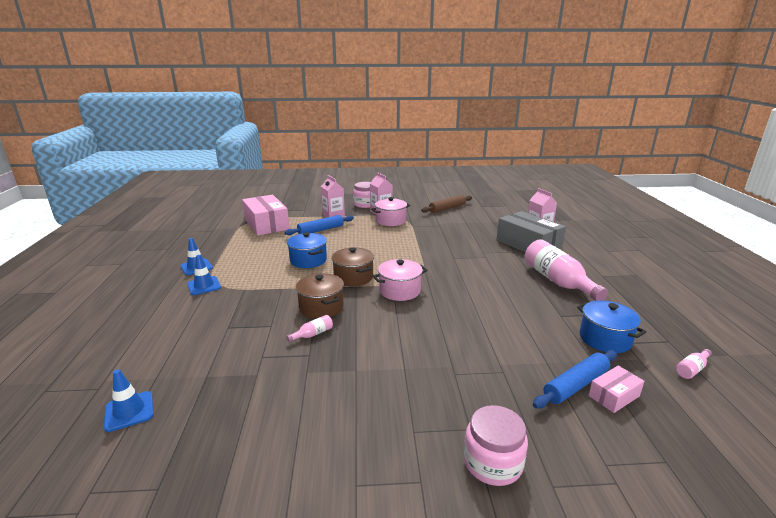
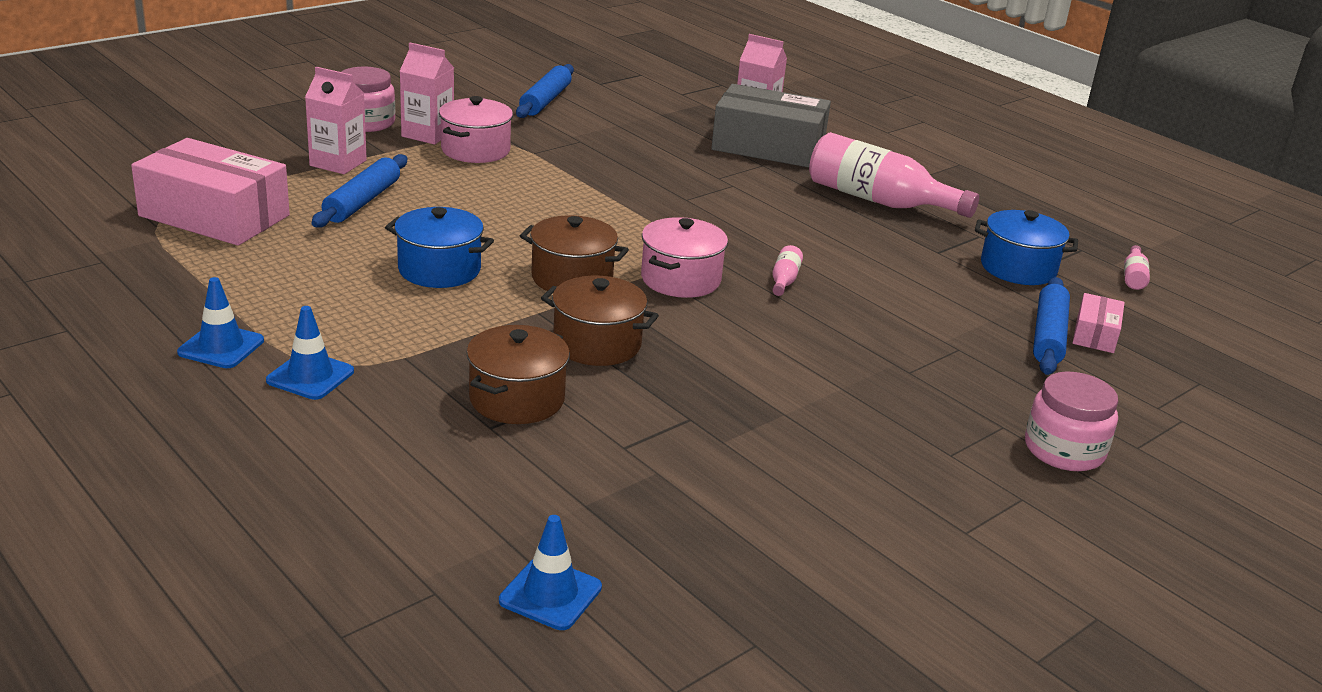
camera: 40 degrees left, 5 degrees up
(255, 319) = (517, 399): none -> brown pot
(313, 334) = (649, 389): pink bottle -> pink bottle (784, 280)
(447, 208) = (545, 100): brown rolling pin -> blue rolling pin

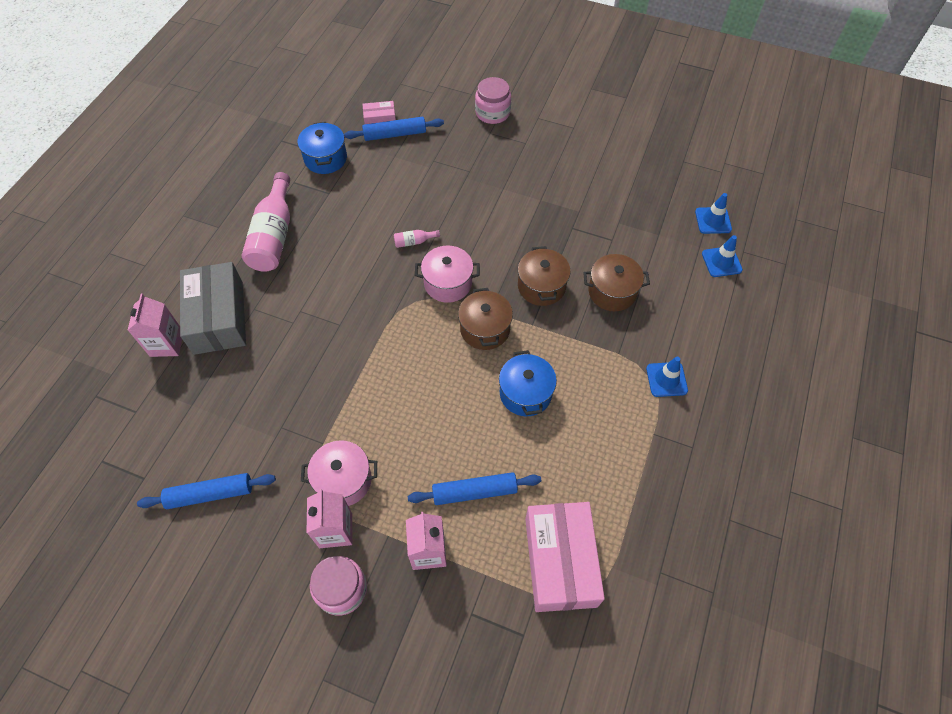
camera: 115 degrees left, 30 degrees up
(221, 347) = (679, 435): blue traffic cone -> blue traffic cone (721, 262)
(1133, 277) = (302, 117): pink bottle -> none

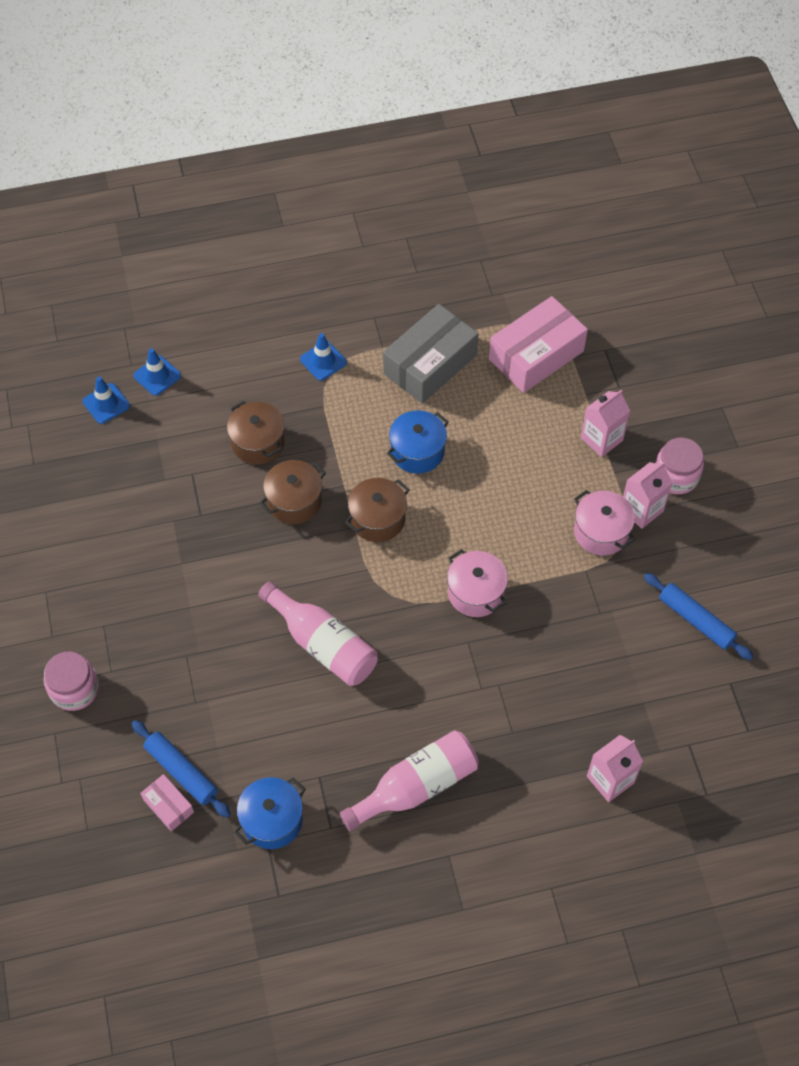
camera: 125 degrees left, 0 degrees up
(218, 317) = (547, 757): grey box -> grey box (430, 364)
(414, 242) = (323, 644): pink bottle -> pink bottle, size x2.45
(448, 283) = (350, 581): pink pot -> pink pot (475, 593)
(474, 492) = (532, 437): blue rolling pin -> none

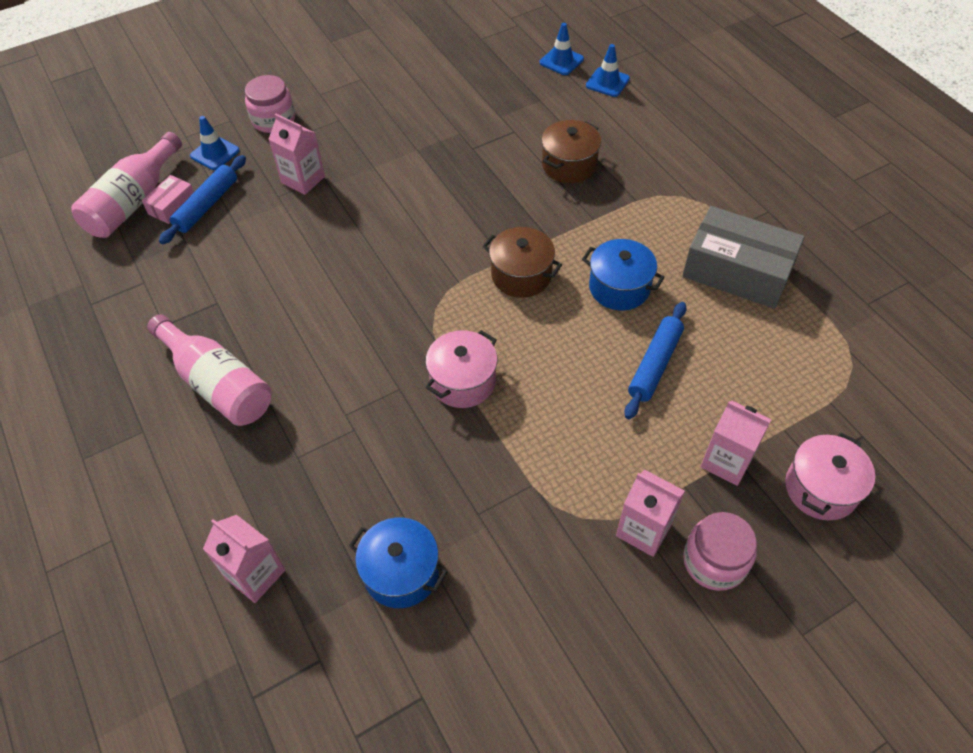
camera: 75 degrees right, 5 degrees down
(181, 675) = (303, 180): none -> pink carton
(272, 820) = (166, 279): blue pot -> blue pot (401, 572)
(294, 501) = (515, 207): brown pot -> none
(323, 361) = (690, 186): blue traffic cone -> blue traffic cone (215, 153)
(323, 644) = (362, 269): pink bottle -> pink bottle (134, 201)
(536, 355) = (809, 365): pink box -> none
(601, 532) = (591, 490): pink pot -> pink pot (821, 488)
(696, 620) = (503, 632): blue rolling pin -> blue rolling pin (654, 365)

